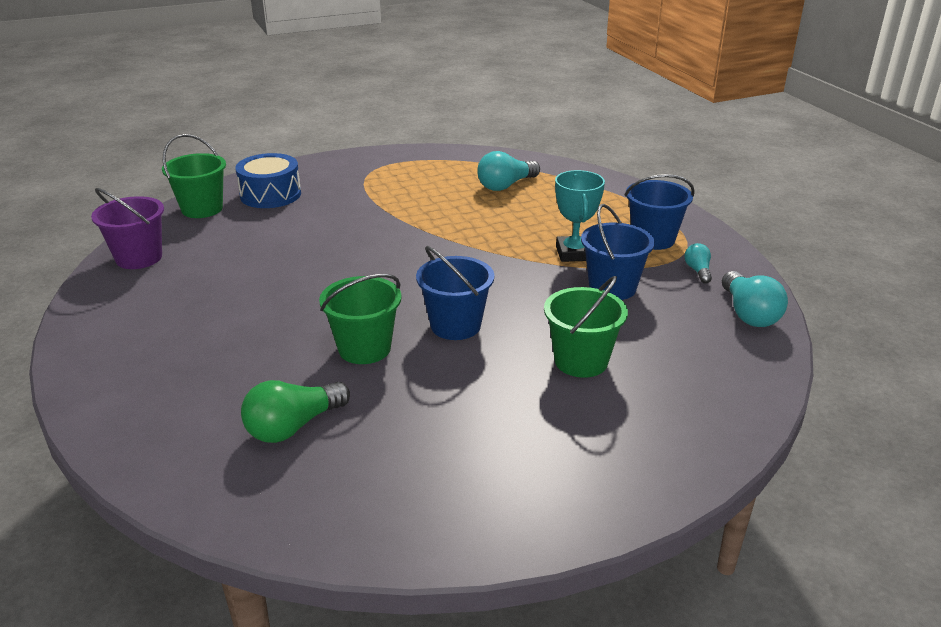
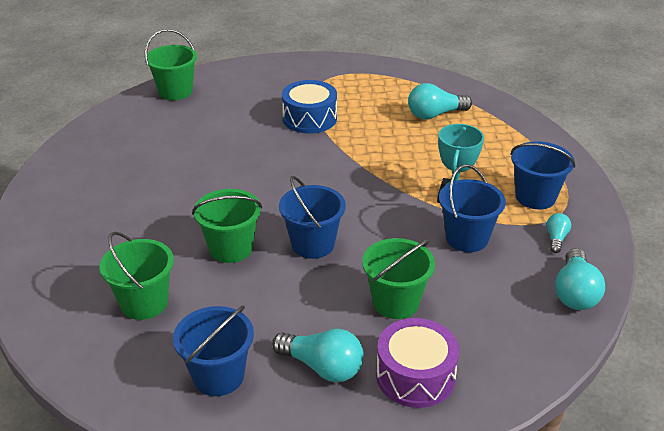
camera: 20 degrees right, 5 degrees up
(139, 258) = (108, 129): purple bucket -> none
(270, 195) = (234, 87): blue drum -> blue drum (309, 118)
(293, 426) = (144, 303): green light bulb -> green bucket
(432, 481) = (218, 376): none -> blue bucket
(545, 442) = (322, 367): none -> turquoise light bulb
(649, 426) = (415, 376): none -> purple drum

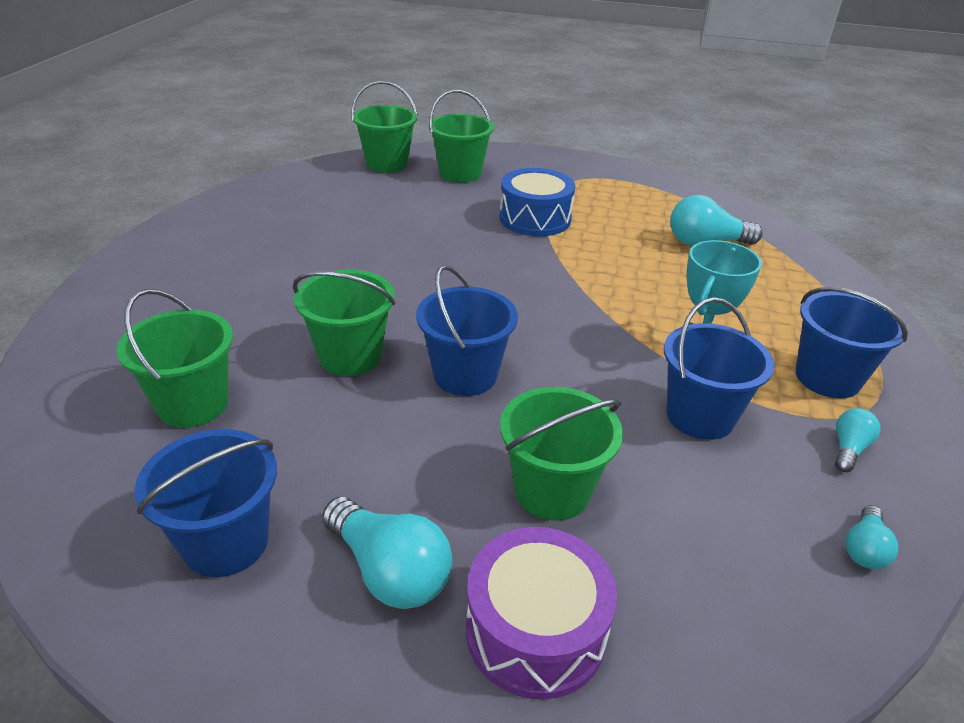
camera: 15 degrees right, 0 degrees up
(237, 90) = (460, 173): none -> green bucket
(575, 293) = (864, 549): turquoise light bulb -> turquoise light bulb, size x0.55

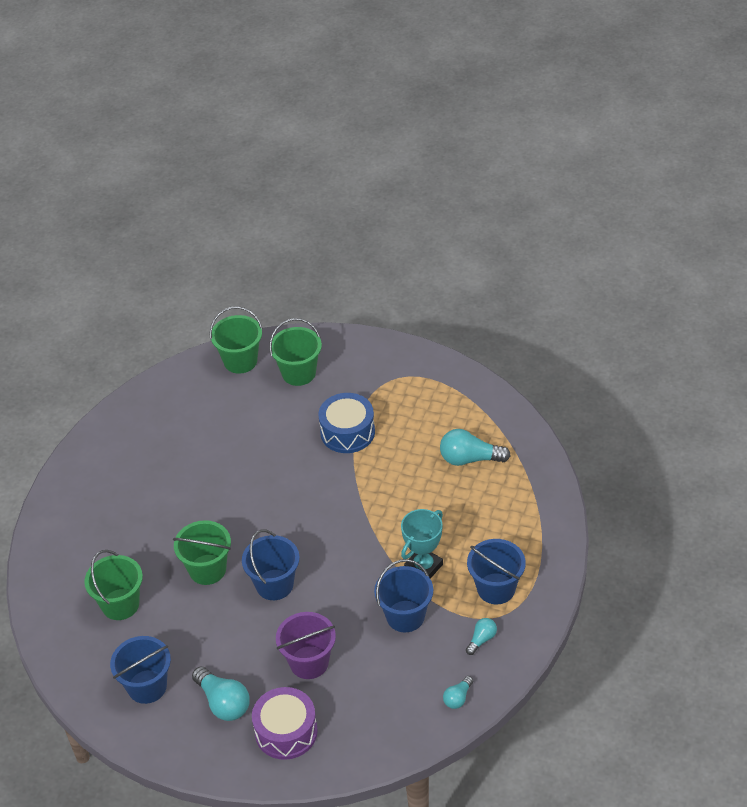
camera: 10 degrees right, 10 degrees up
(552, 491) = (309, 662): green bucket -> purple bucket

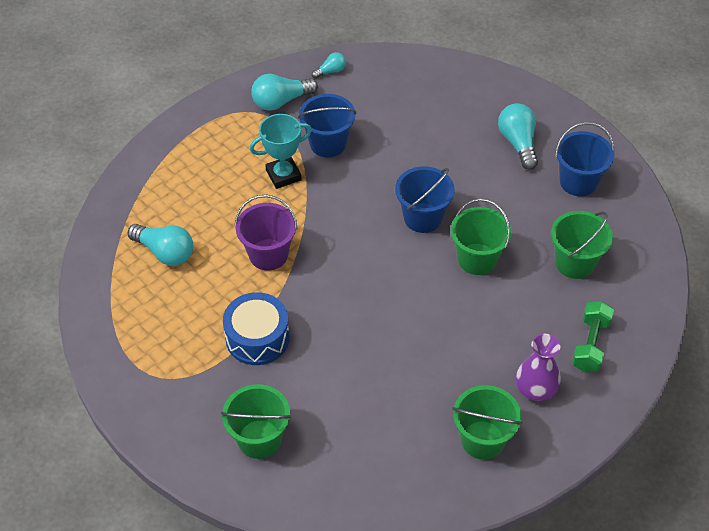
camera: 155 degrees left, 5 degrees up
(82, 541) = (590, 345): none -> green dumbbell
(113, 490) = (535, 389): none -> purple vase
(240, 361) = (314, 492): green bucket -> green bucket (482, 440)
(286, 732) = (478, 103): purple drum -> none
(309, 662) = (430, 143): purple bucket -> purple bucket (268, 254)
(481, 639) = (281, 101): turquoise light bulb -> turquoise light bulb, size x1.81
(496, 588) = (238, 132): blue bucket -> none

